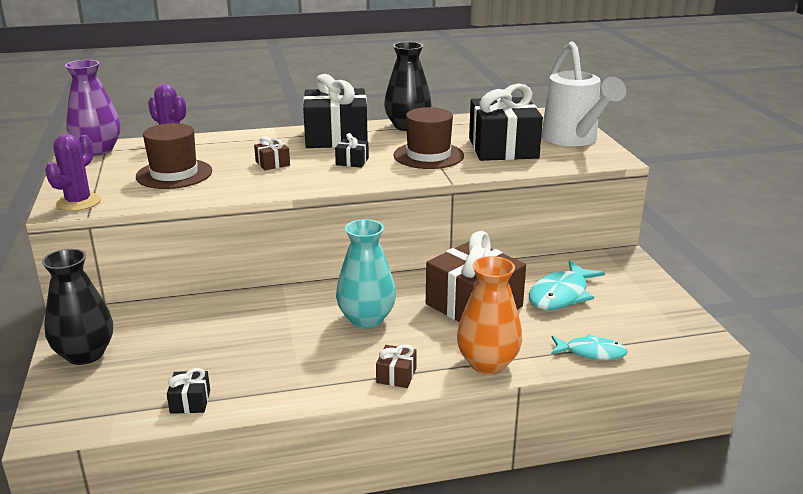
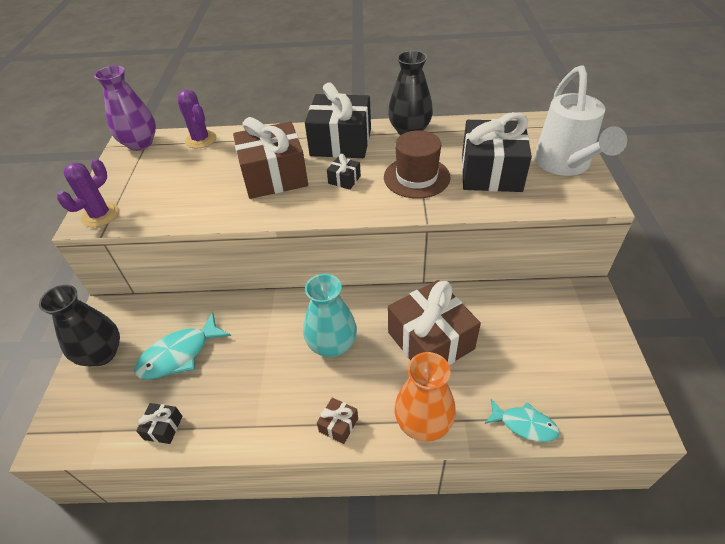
camera: 15 degrees right, 20 degrees up
(174, 174) = (188, 183): brown hat -> none
(272, 163) = (274, 176): brown gift -> brown gift, size x2.38
(561, 295) = (515, 338): turquoise fish -> turquoise fish (179, 354)

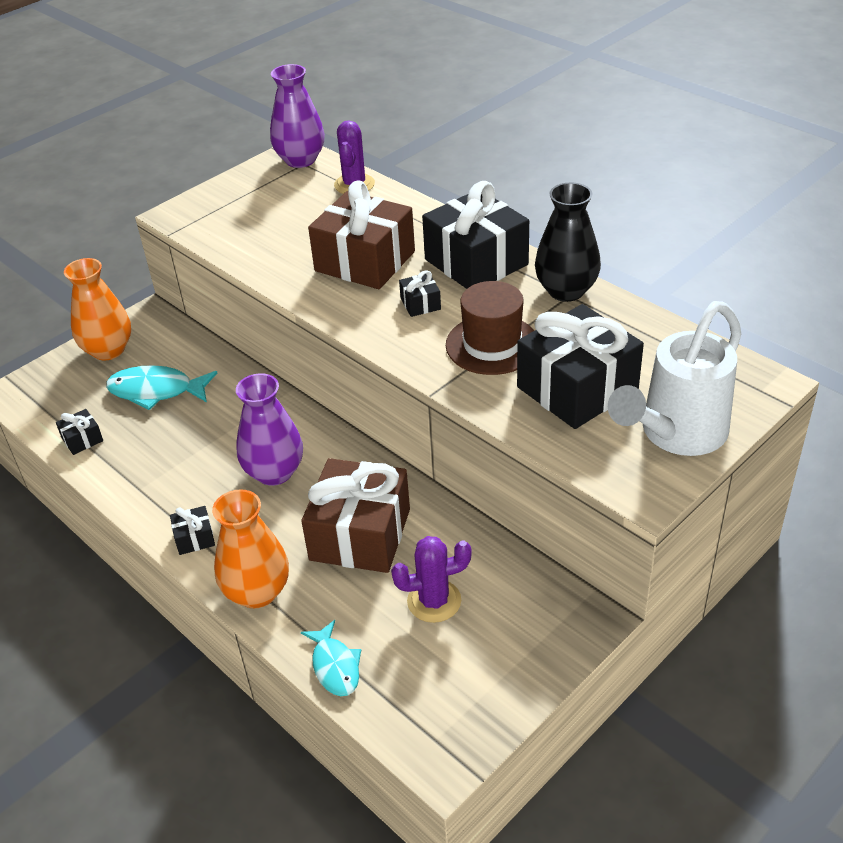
camera: 45 degrees right, 5 degrees down
(100, 215) = (189, 215): purple cactus -> purple cactus (434, 601)
(102, 354) = (108, 350): black vase -> orange vase
(332, 345) = (274, 472): turquoise vase -> purple vase
(338, 425) = (194, 538): brown gift -> black gift

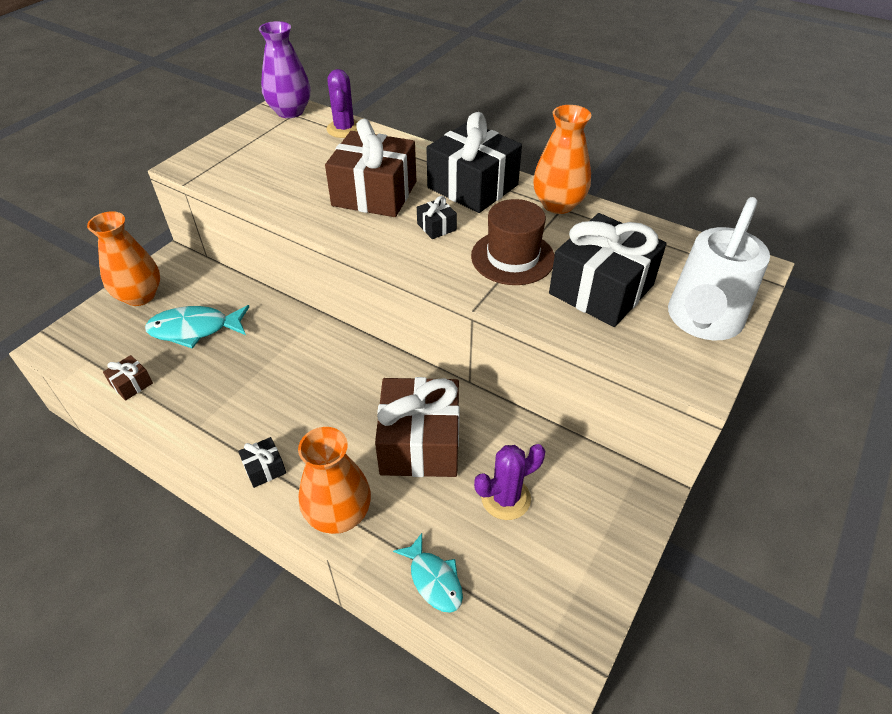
camera: 15 degrees left, 5 degrees up
(82, 439) = (131, 384): black gift -> brown gift
(274, 472) = (325, 393): purple vase -> none
(566, 290) = (558, 204): black vase -> orange vase

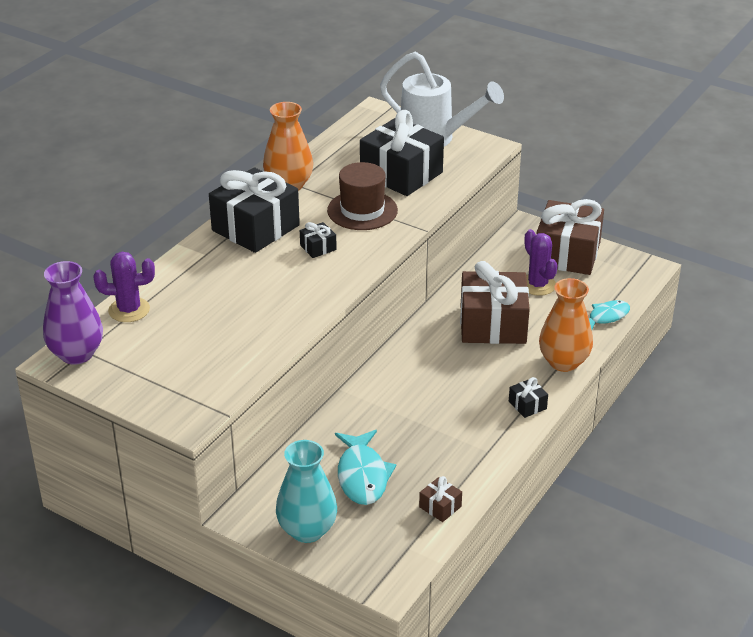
camera: 90 degrees left, 10 degrees down
(140, 296) = (307, 530): orange vase -> turquoise vase
(374, 193) = (261, 284): brown gift -> brown gift (567, 254)

